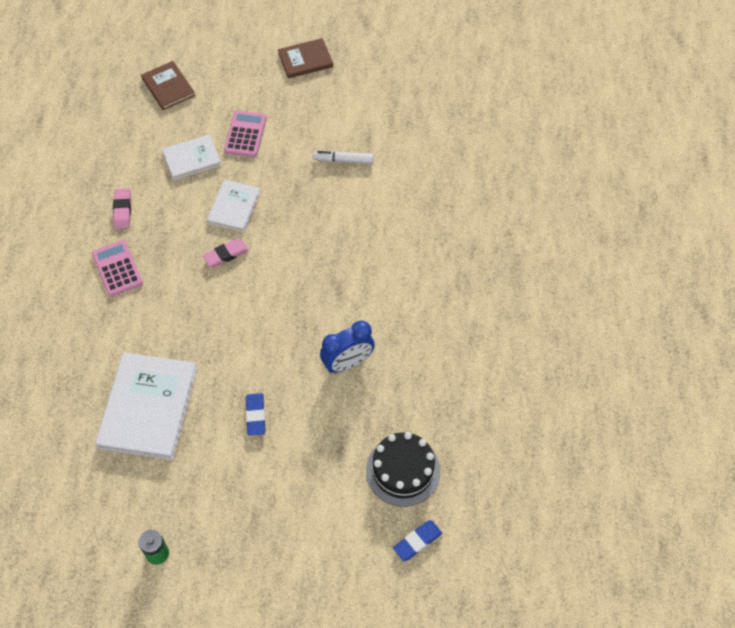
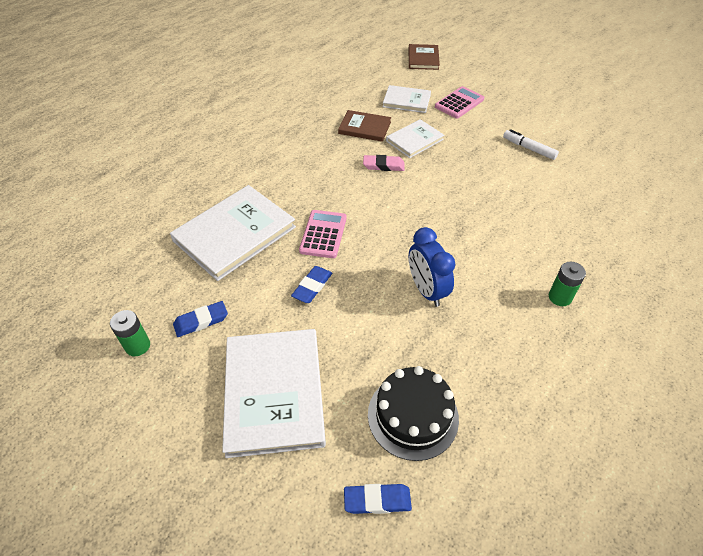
camera: 35 degrees right, 10 degrees down
(117, 268) = (296, 138): pink calculator -> pink calculator (323, 234)
(122, 210) = (331, 108): pink eraser -> none
(190, 501) = (201, 321): none -> blue eraser
(294, 518) = (274, 392): none -> white book
(305, 60) = (540, 80): brown book -> brown book (364, 128)
(347, 363) = (426, 290): blue clock -> blue clock turned 60 degrees clockwise
(449, 308) = (560, 297): none -> green battery

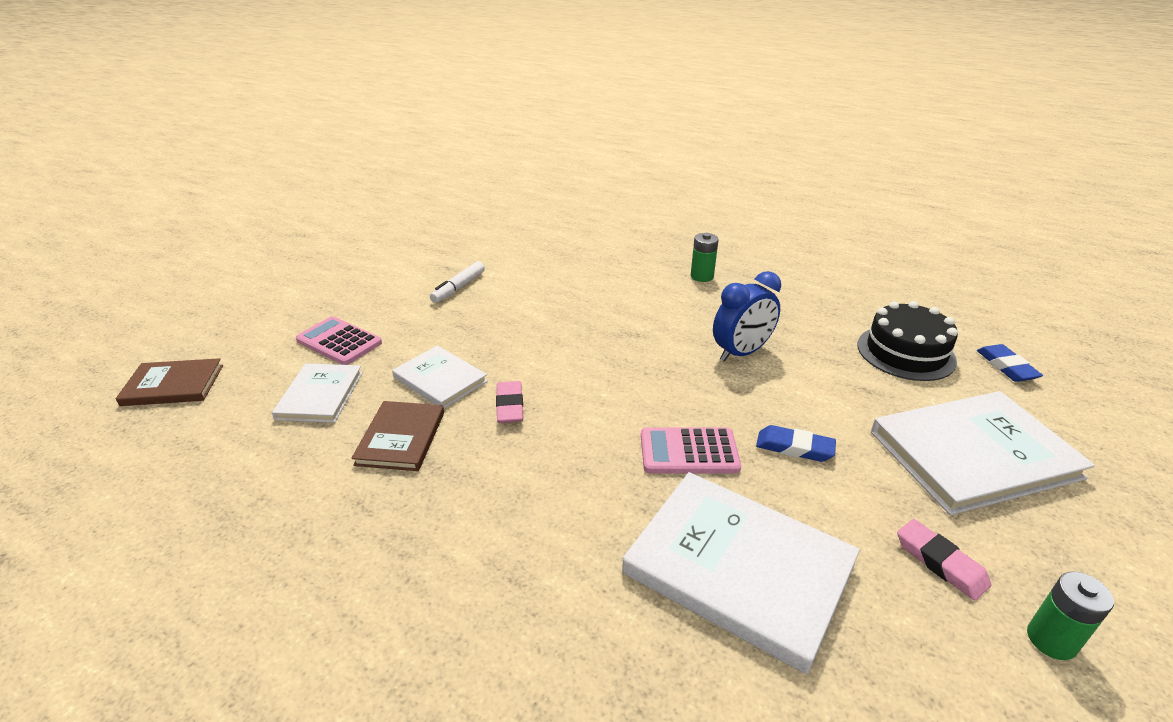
camera: 100 degrees left, 15 degrees down
(201, 321) = (940, 562): blue eraser -> pink eraser

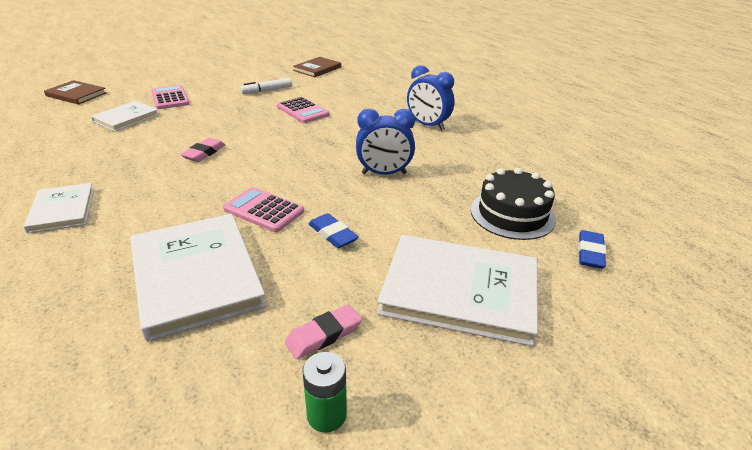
camera: 30 degrees right, 0 degrees up
(401, 438) = (131, 148): brown book -> brown book (317, 69)
(440, 379) = (190, 129): white book -> white book (62, 210)
(544, 303) = (303, 111): none -> pink calculator
(702, 276) = (428, 125): green battery -> blue clock
(940, 562) = (324, 335): pink eraser -> pink eraser turned 60 degrees clockwise

